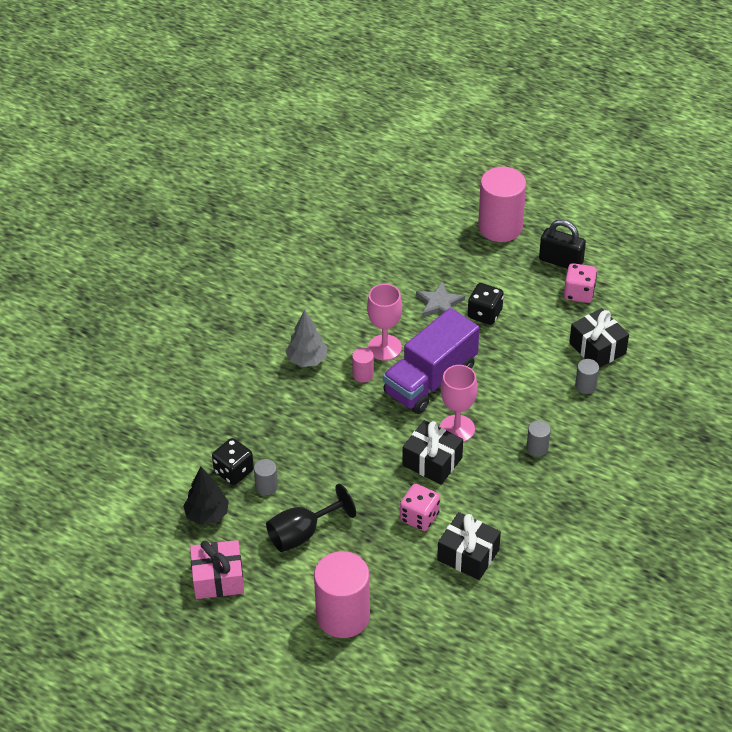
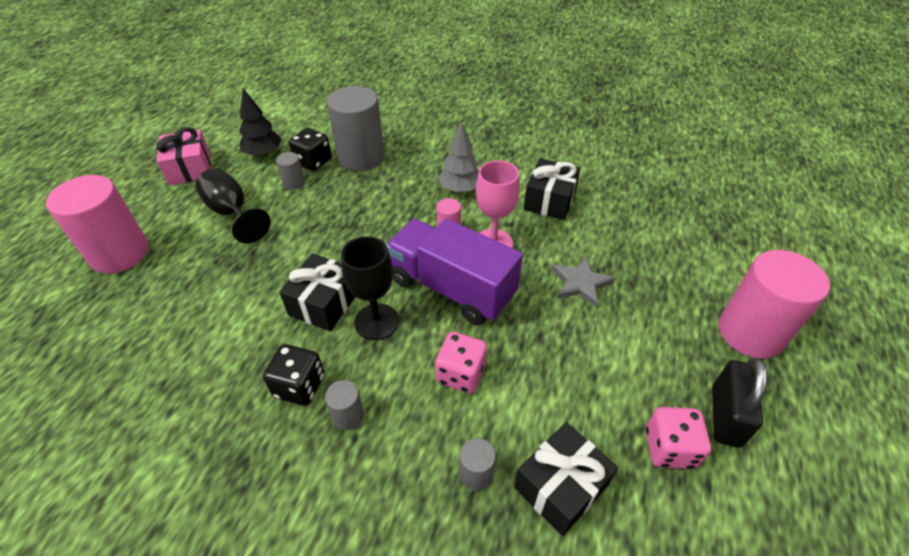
camera: 80 degrees right, 0 degrees up
(236, 432) = (361, 157): none -> grey cylinder
(419, 517) = (241, 300): pink dice -> pink dice (461, 374)
(457, 429) = (376, 322): pink goblet -> black goblet
(468, 555) = (175, 353): black gift -> black gift (549, 200)
(484, 314) = (580, 331): black dice -> black dice (299, 386)

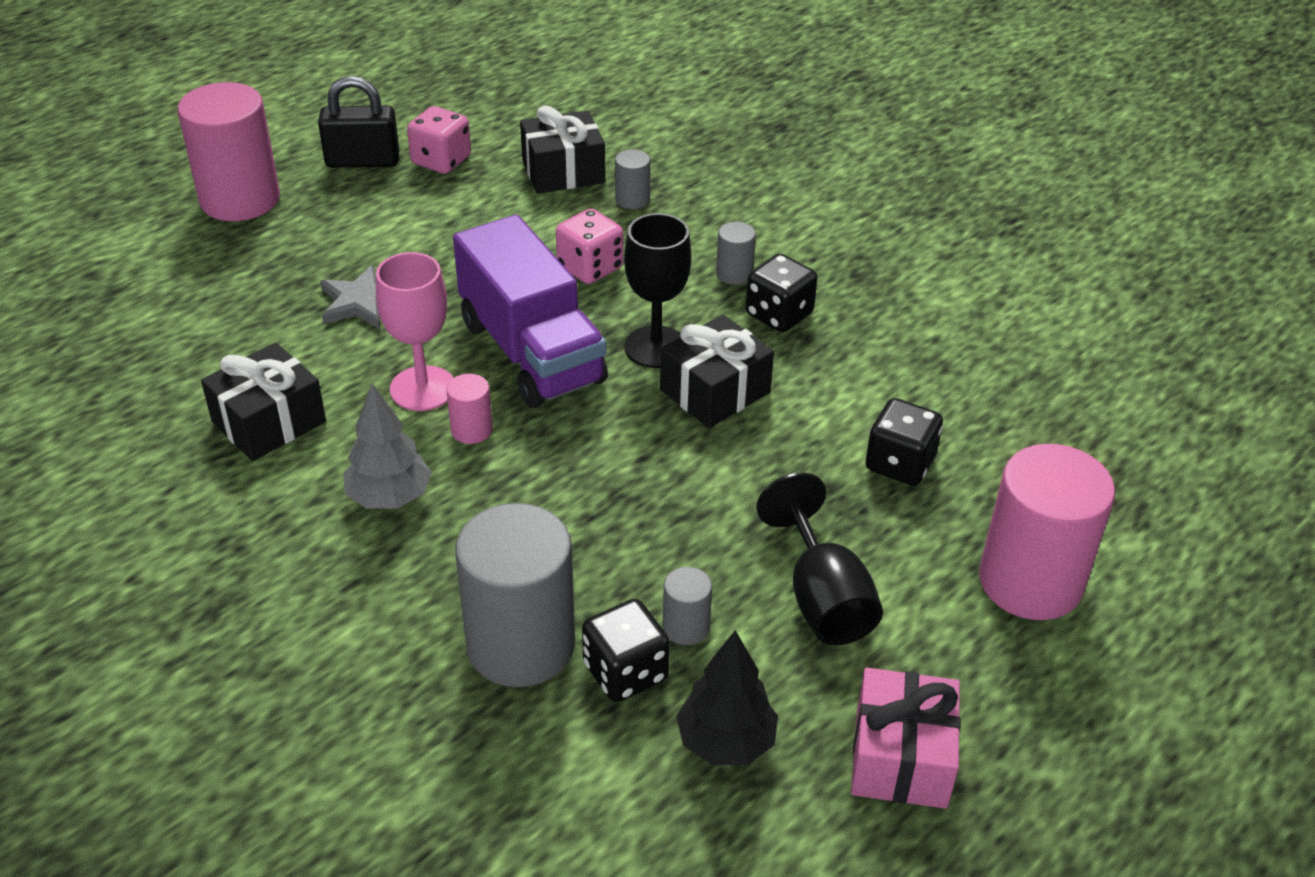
camera: 155 degrees left, 5 degrees down
(195, 296) = (899, 463): none -> black dice
(725, 416) = (362, 161): black padlock -> black padlock turned 45 degrees clockwise

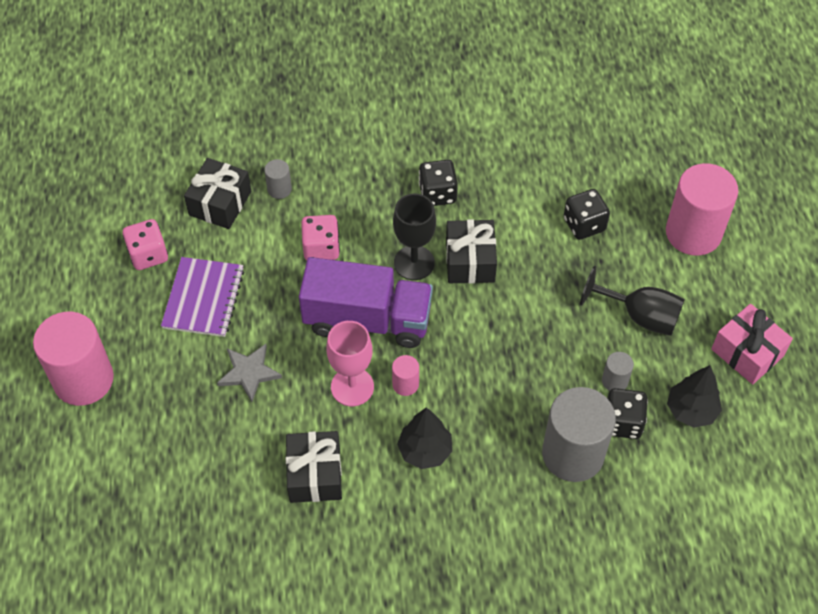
camera: 50 degrees left, 15 degrees up
(362, 161) = (107, 294): black padlock -> none
(390, 497) = (425, 451): grey tree -> black tree
(426, 223) = (204, 298): none -> purple notebook
(734, 274) = (387, 189): grey cylinder -> none

